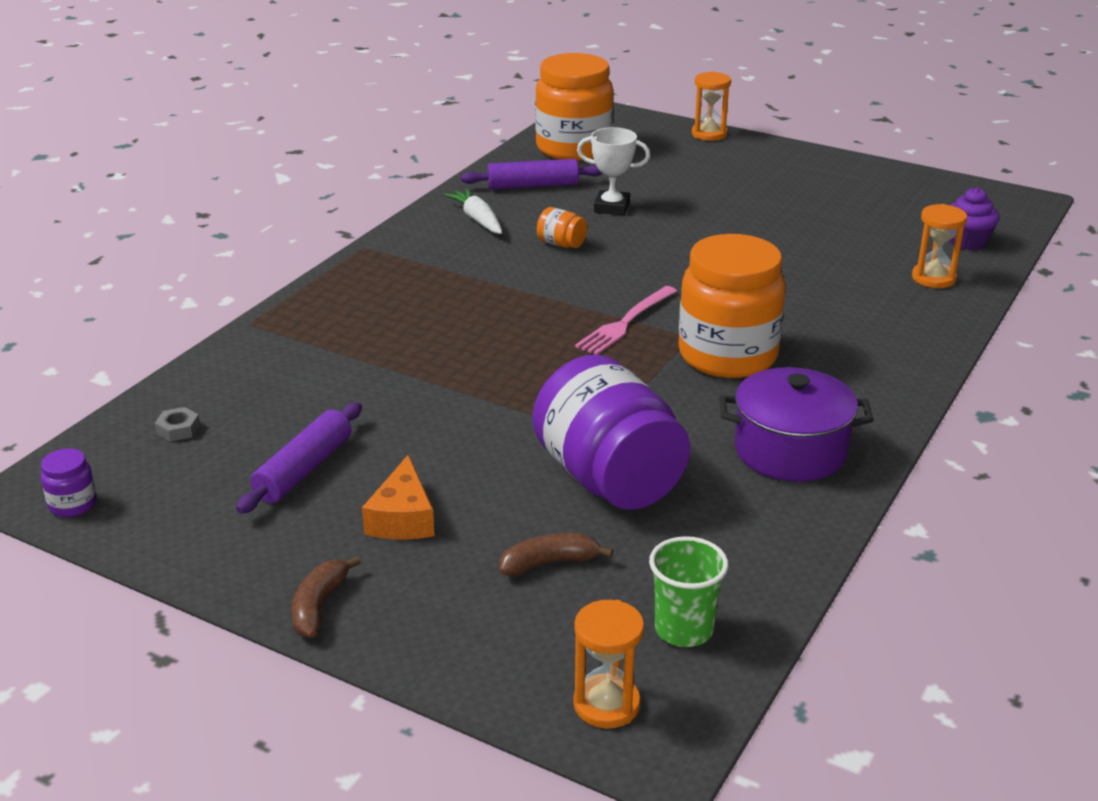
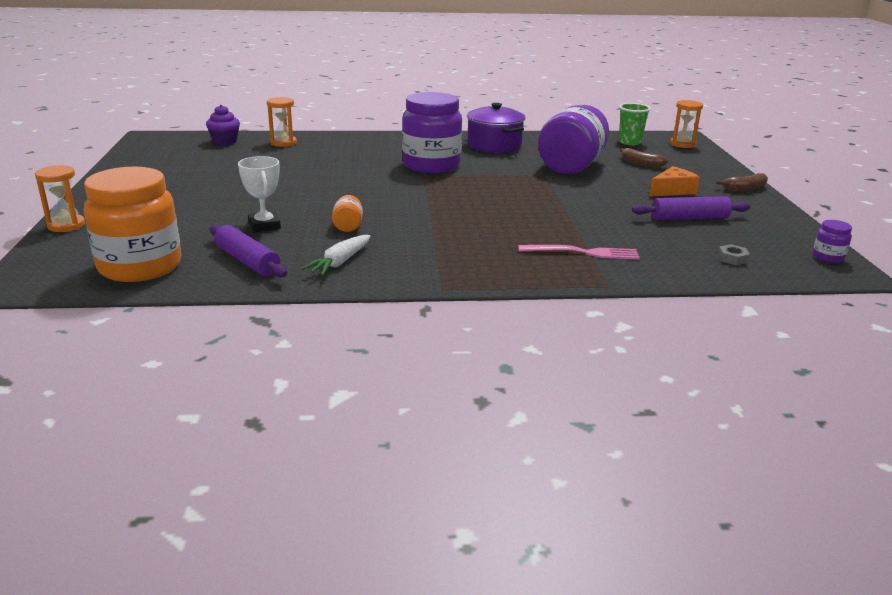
camera: 125 degrees left, 5 degrees down
(625, 323) = (431, 189): pink fork -> pink fork (583, 253)
(727, 356) = (431, 165): orange jar -> purple jar

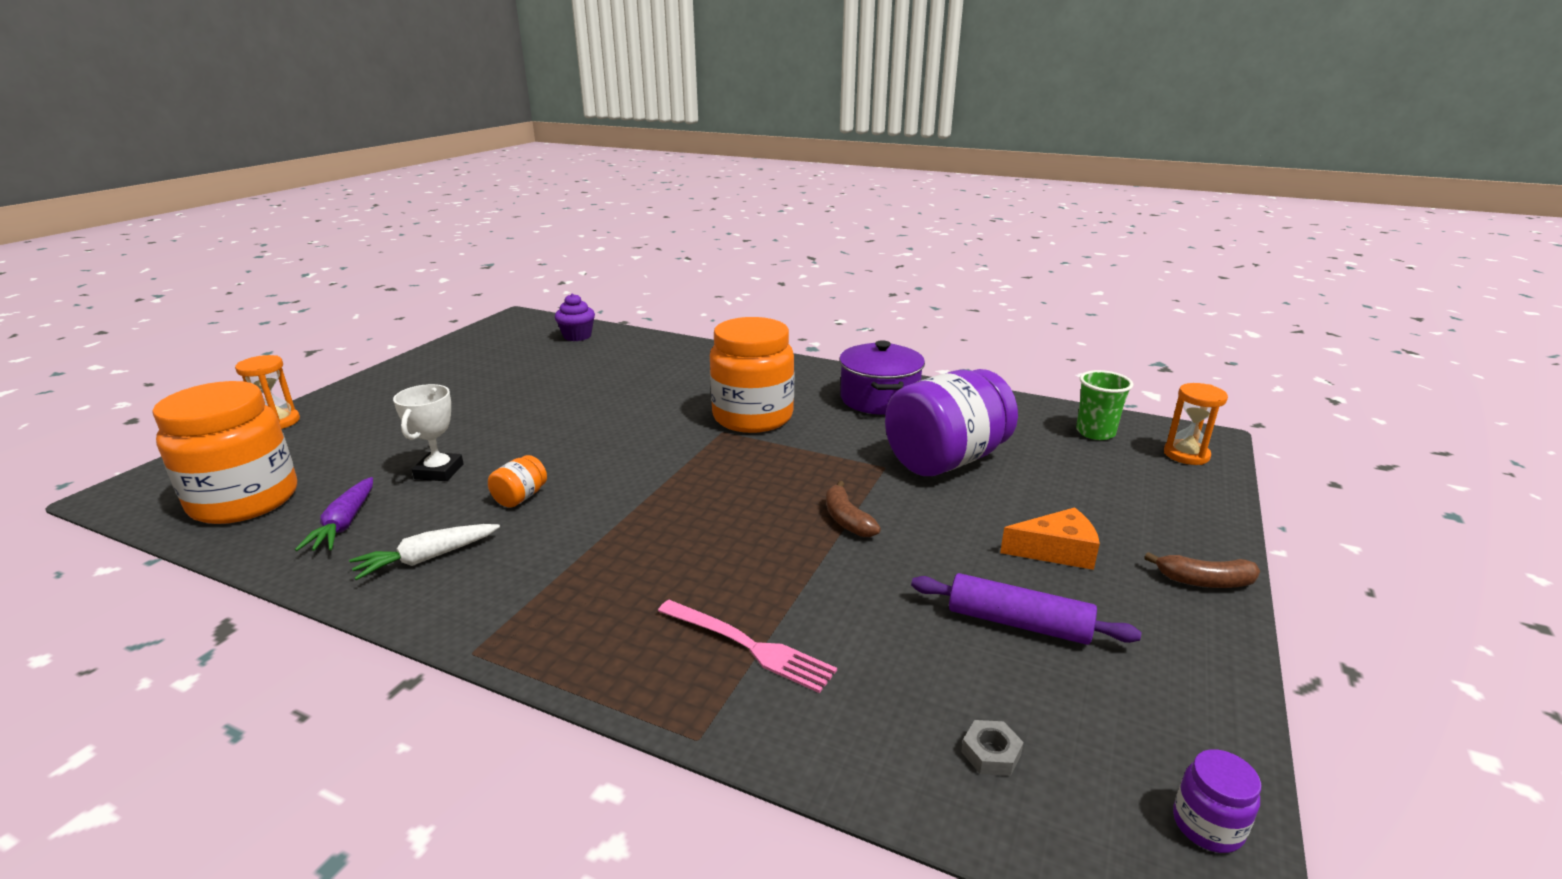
camera: 30 degrees right, 0 degrees up
(247, 261) = (344, 524): purple rolling pin -> purple carrot
(283, 143) = (632, 348): orange hourglass -> none
(431, 165) = (752, 417): purple jar -> orange jar
(640, 163) = (1065, 479): brown banana -> brown banana (846, 519)

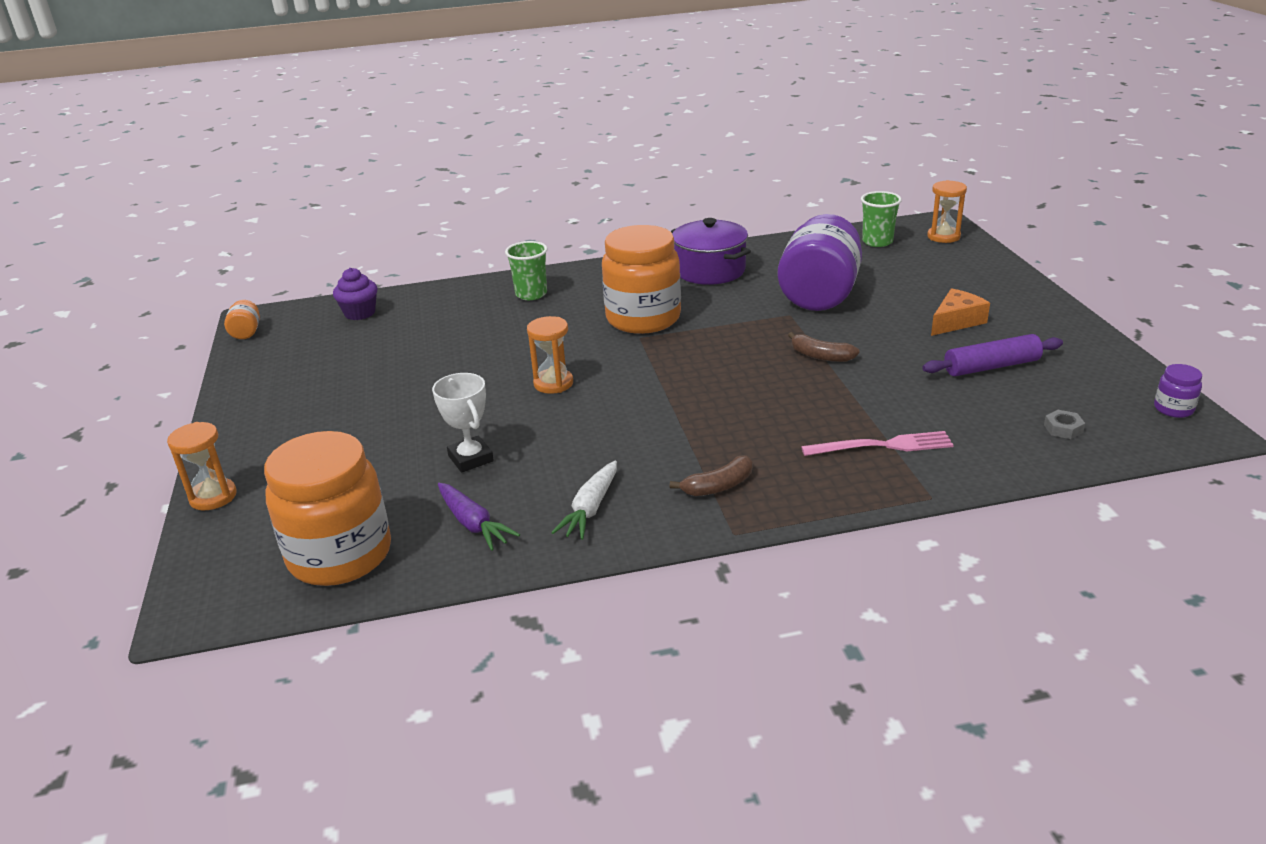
camera: 35 degrees left, 5 degrees up
(520, 497) = (577, 443): orange jar -> orange jar (246, 332)
(595, 440) = (553, 383): none -> orange hourglass
(706, 365) = (531, 294): none -> green cup
(1204, 581) = (1042, 305): brown banana -> brown banana (718, 486)

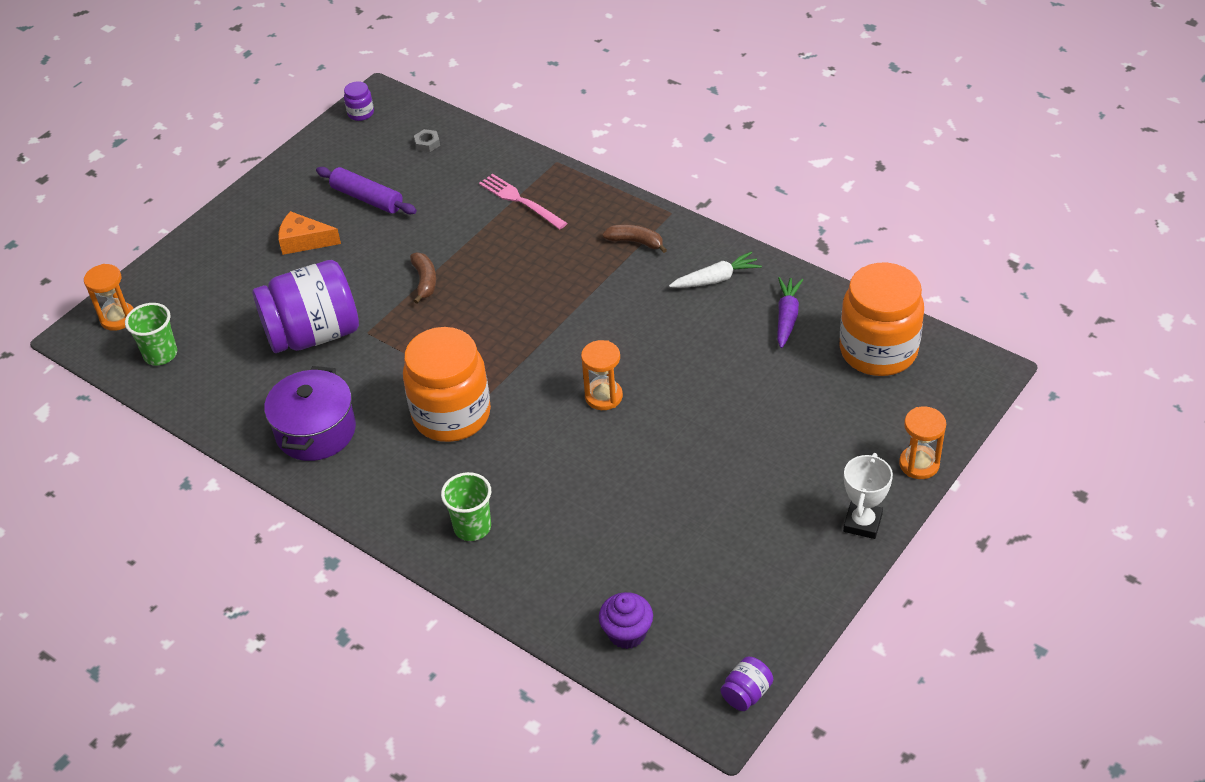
camera: 130 degrees left, 15 degrees up
(246, 332) = (746, 693): orange jar -> purple jar
(470, 458) = (734, 368): white trophy -> white trophy (862, 523)

